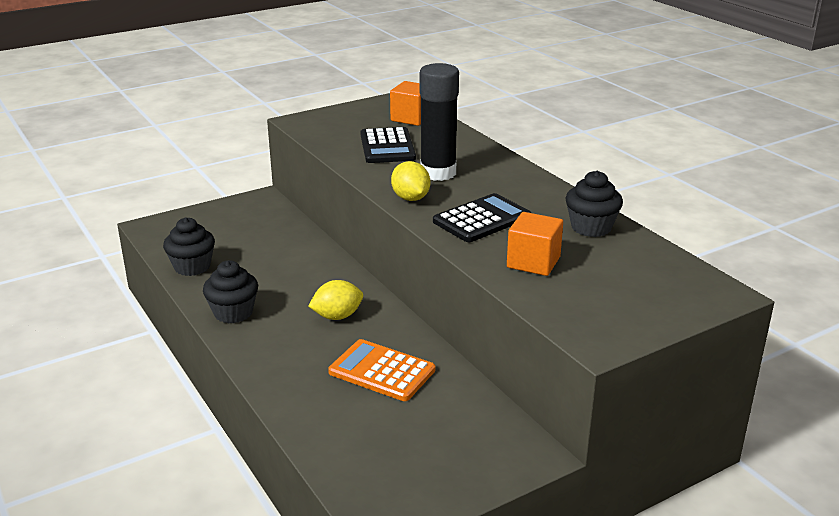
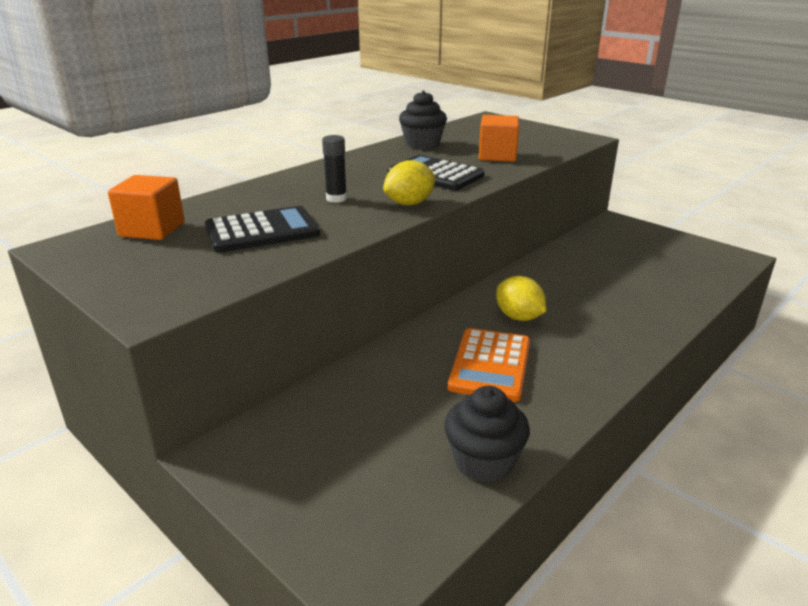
camera: 105 degrees left, 0 degrees up
(233, 313) = (566, 386): black cupcake -> none
(382, 371) = (584, 281): orange calculator -> orange calculator (490, 365)
(438, 173) = (336, 199): black glue stick -> black glue stick, size x0.48

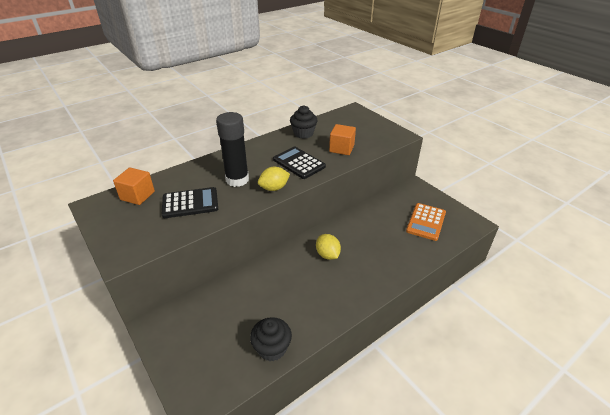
camera: 10 degrees right, 10 degrees up
(336, 199) = (237, 180): black glue stick -> black glue stick, size x2.06
(490, 365) = (299, 286): orange calculator -> orange calculator (426, 222)

